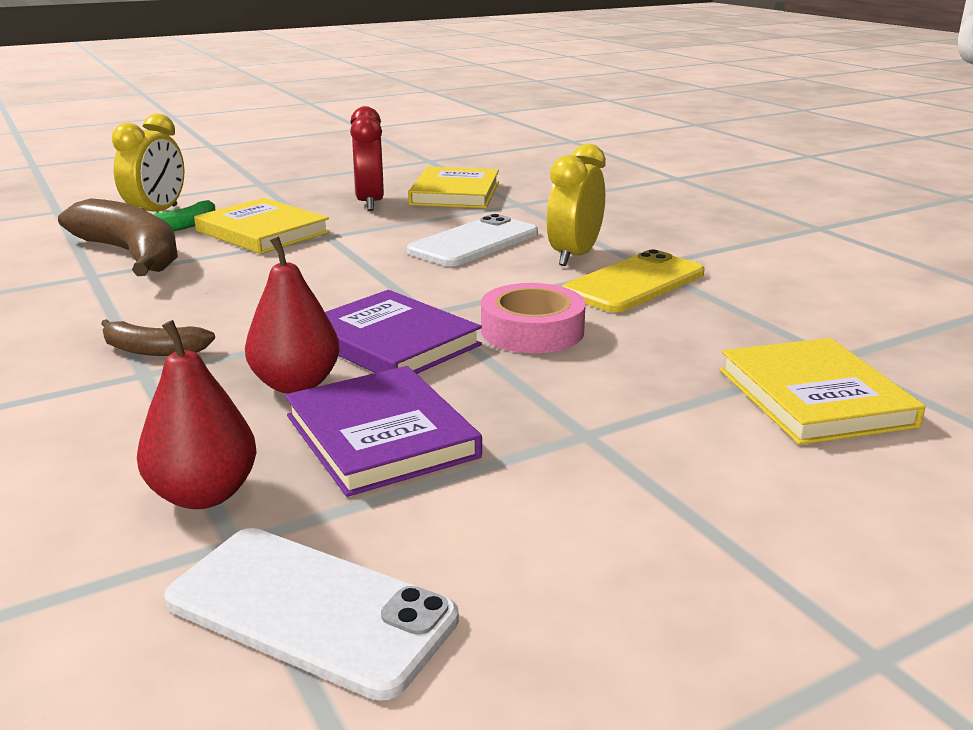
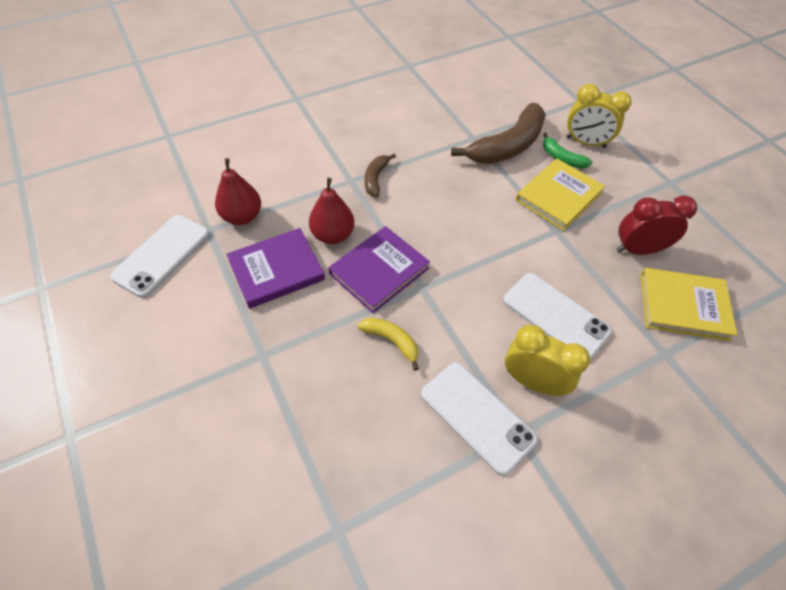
camera: 90 degrees right, 30 degrees up
(532, 331) = (392, 341): pink tape -> yellow banana
(634, 283) = (477, 416): yellow phone -> white phone
(814, 397) = (282, 491): yellow book -> none

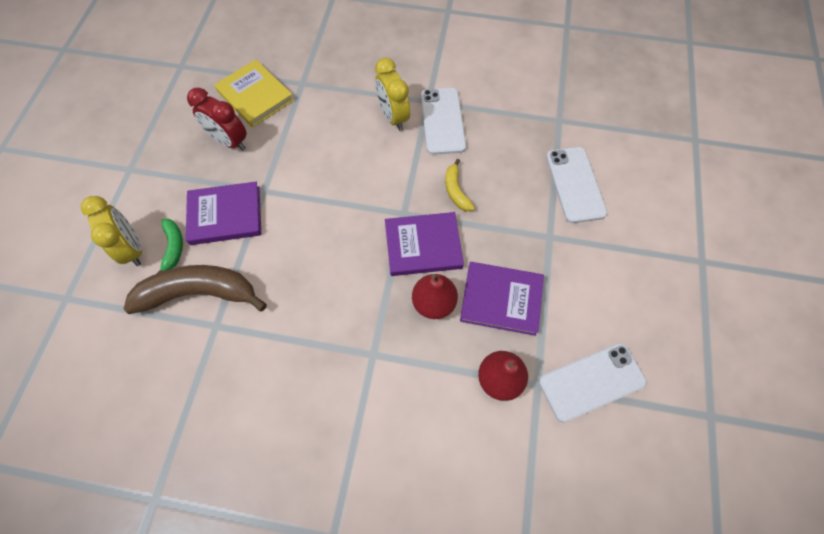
camera: 140 degrees left, 10 degrees up
(376, 178) = (349, 340): brown banana -> none
(555, 316) = (337, 139): white phone -> white phone (575, 184)
(558, 196) = (225, 215): yellow book -> purple book

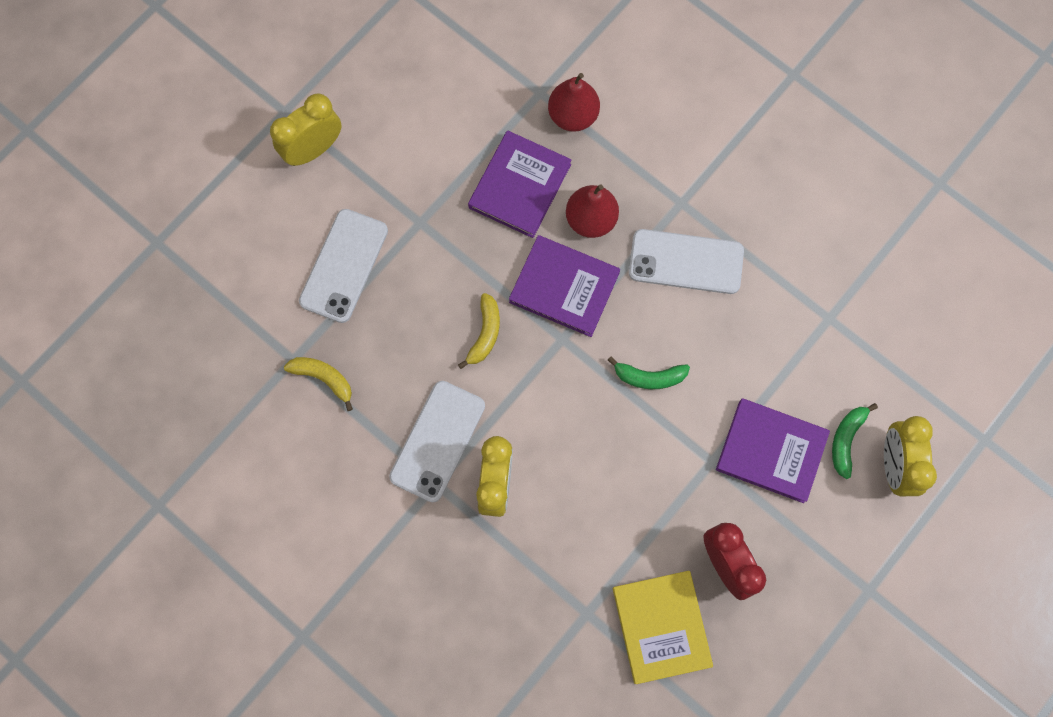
camera: 150 degrees left, 10 degrees up
(199, 293) = (834, 365): brown banana -> none
(331, 219) = (649, 377): none -> green banana
(501, 299) = (519, 186): purple book -> purple book turned 75 degrees clockwise
(533, 119) = (324, 378): none -> yellow banana
(591, 382) = (488, 68): white phone -> white phone (686, 262)
(659, 246) = (314, 149): none -> yellow clock

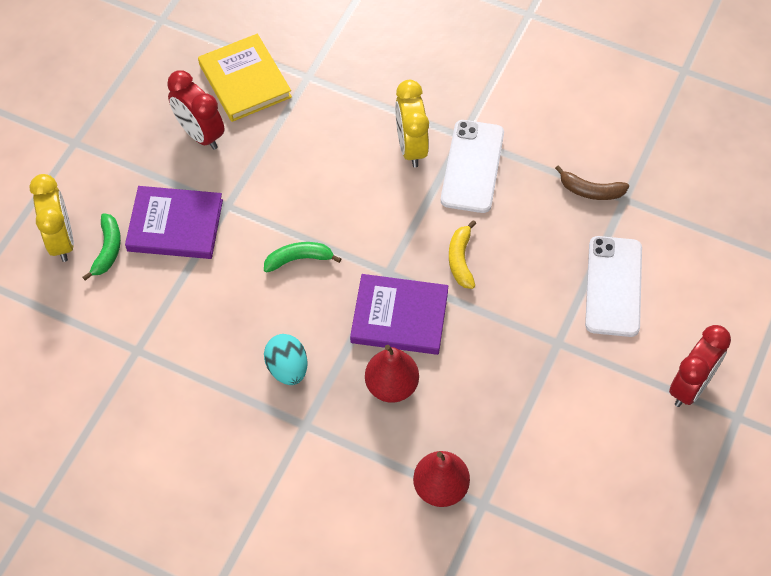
camera: 165 degrees right, 15 degrees down
(314, 149) = (690, 386): yellow clock -> red clock
(324, 378) = (591, 191): yellow banana -> brown banana
(519, 186) = (472, 401): purple book -> none
(686, 262) = (287, 368): white phone -> turquoise egg

